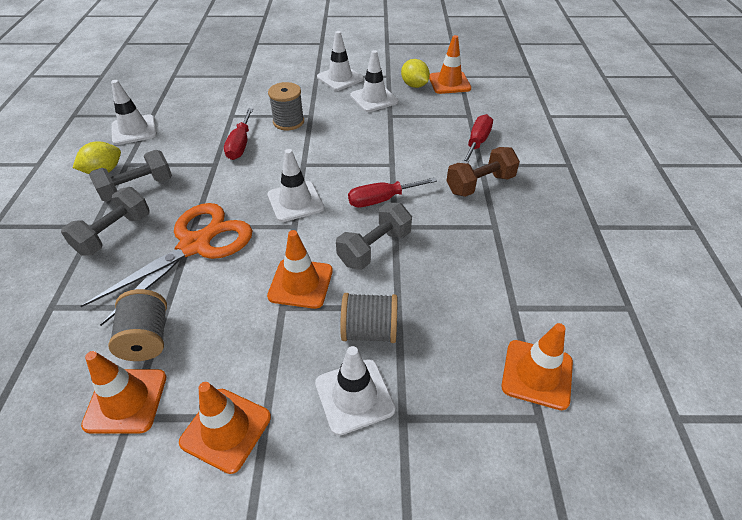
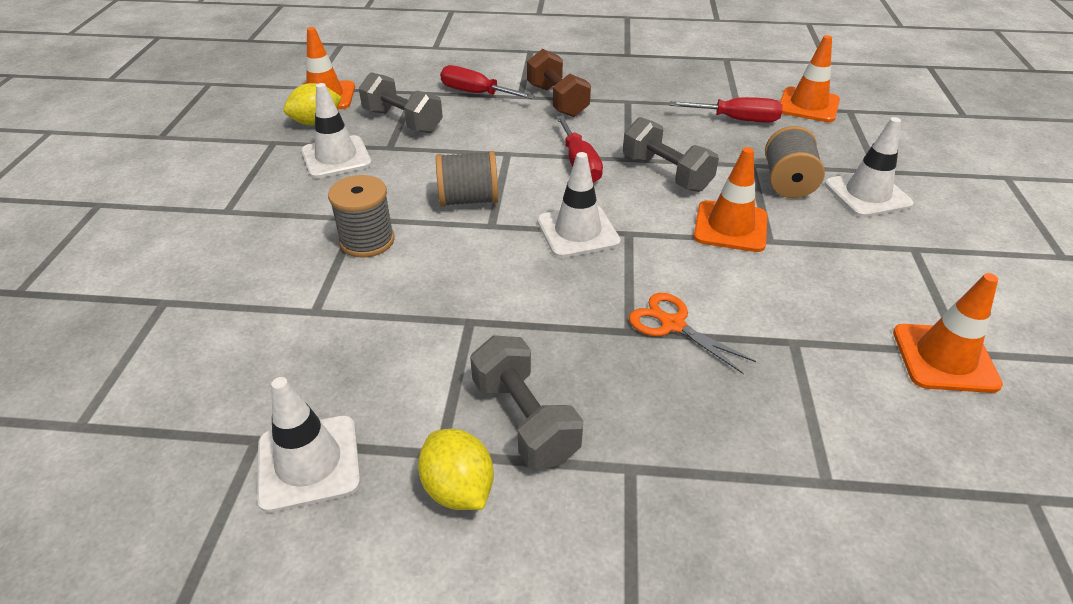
camera: 85 degrees left, 5 degrees down
(114, 234) = (651, 430): grey dumbbell -> grey dumbbell (403, 121)
(147, 338) = (850, 353): grey spool -> grey spool (468, 200)
(195, 245) = (673, 325): orange scissors -> orange scissors, size x0.50
(226, 429) = (940, 274): orange traffic cone -> none
(240, 145) = (419, 293): red screwdriver -> red screwdriver (737, 120)
(340, 78) = (252, 186): white traffic cone -> none

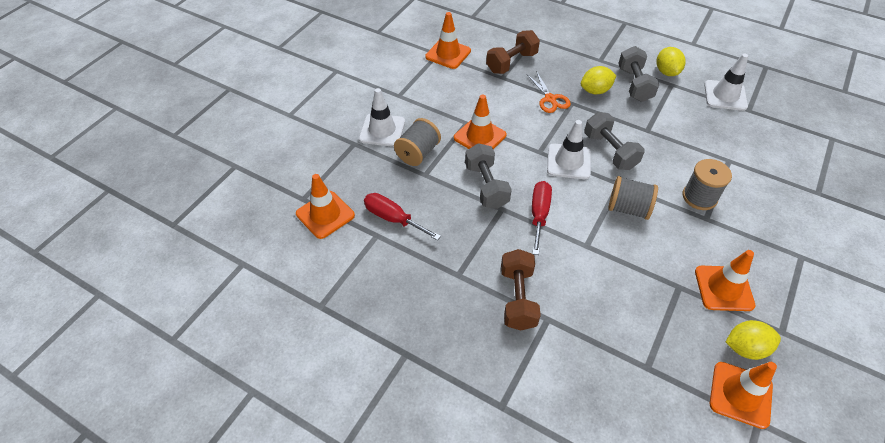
camera: 155 degrees left, 10 degrees up
(336, 157) = (723, 288): white traffic cone -> orange traffic cone
(403, 121) = (664, 319): grey dumbbell -> grey dumbbell (610, 151)
(476, 93) = (587, 340): red screwdriver -> none
(599, 373) = (595, 91): none -> yellow lemon
(808, 383) = (511, 62): none -> brown dumbbell

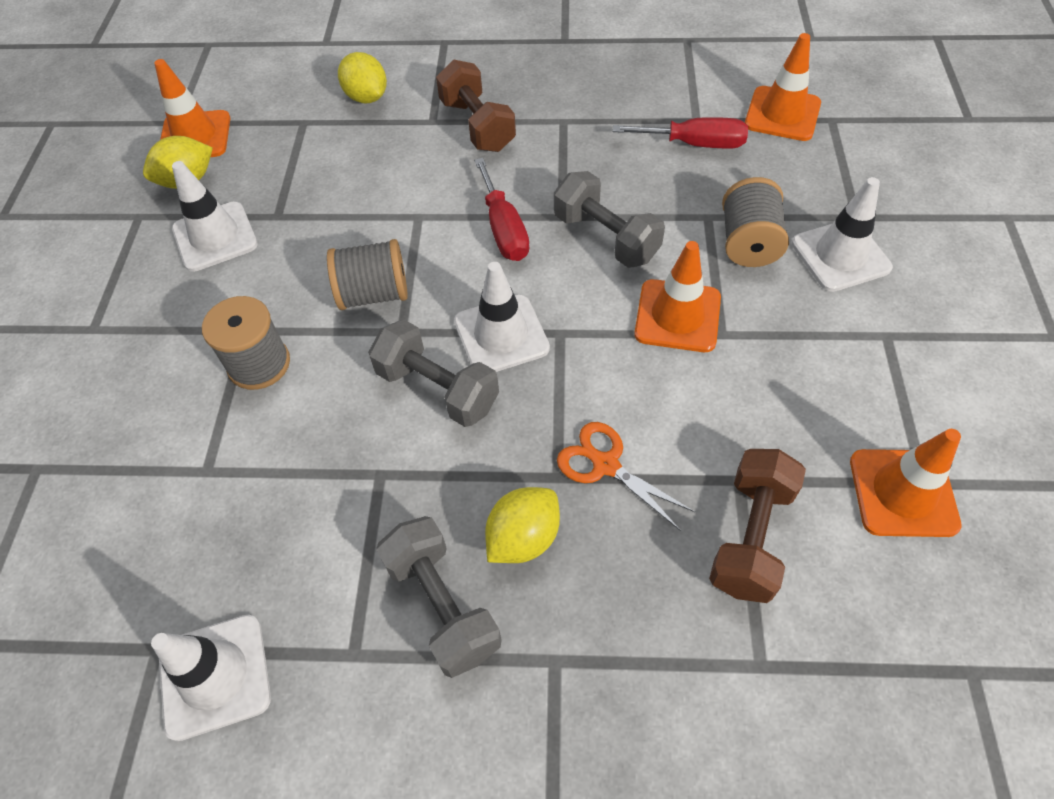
camera: 155 degrees right, 5 degrees up
(666, 72) = (374, 699): yellow lemon -> yellow lemon (367, 97)
(723, 288) = (215, 237): orange traffic cone -> white traffic cone

